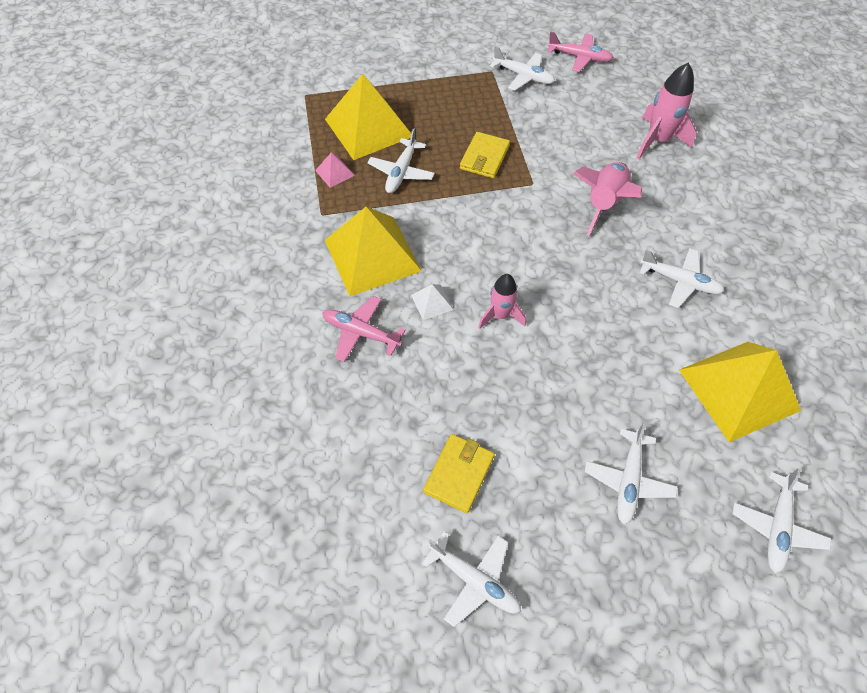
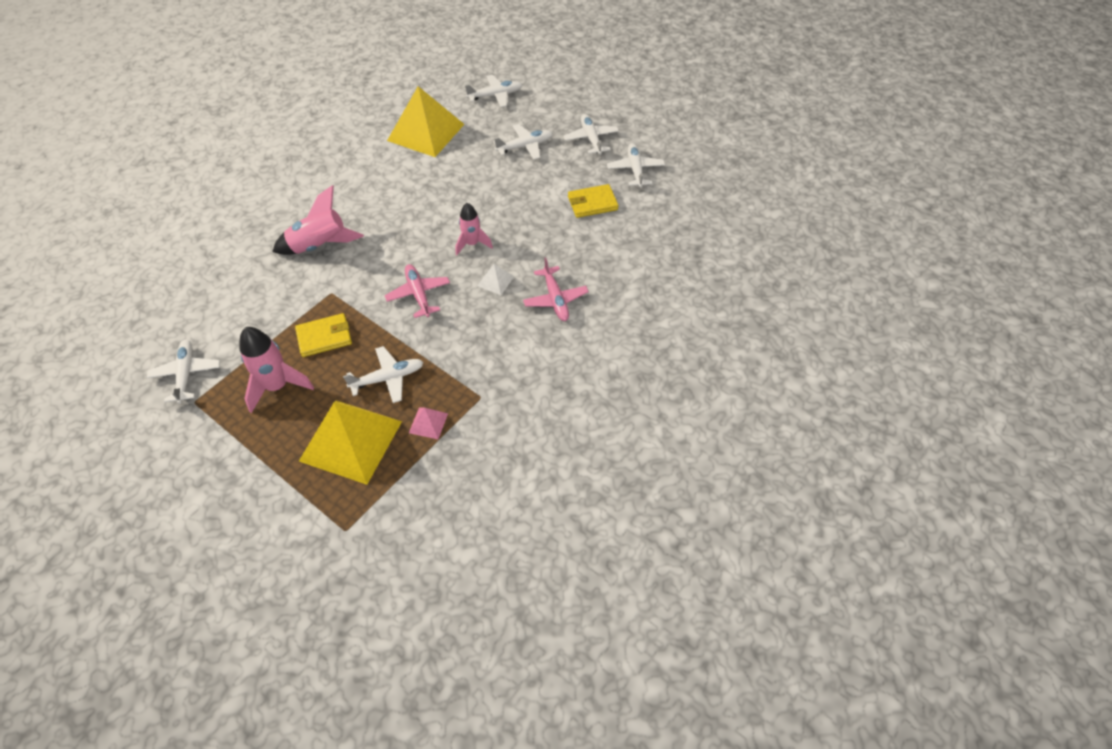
camera: 130 degrees left, 5 degrees down
(372, 255) = (488, 338): yellow pyramid -> none
(579, 57) = (126, 350): pink plane -> pink plane (418, 294)
(657, 141) = (220, 249): pink rocket -> pink rocket (277, 386)
(679, 281) = (364, 182): white plane -> white plane (591, 139)

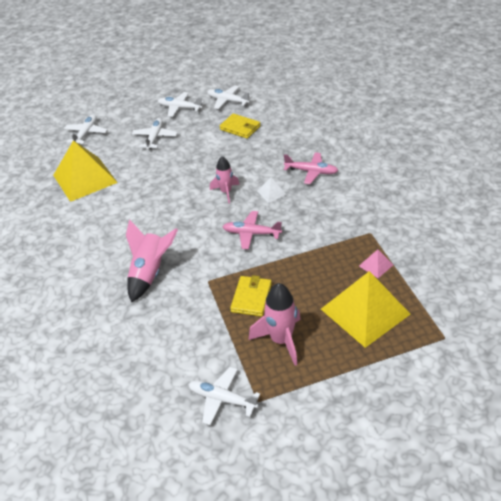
camera: 55 degrees left, 10 degrees down
(388, 378) = (320, 274): white plane -> none
(592, 203) = (240, 128): yellow wallet -> yellow wallet turned 75 degrees counterclockwise

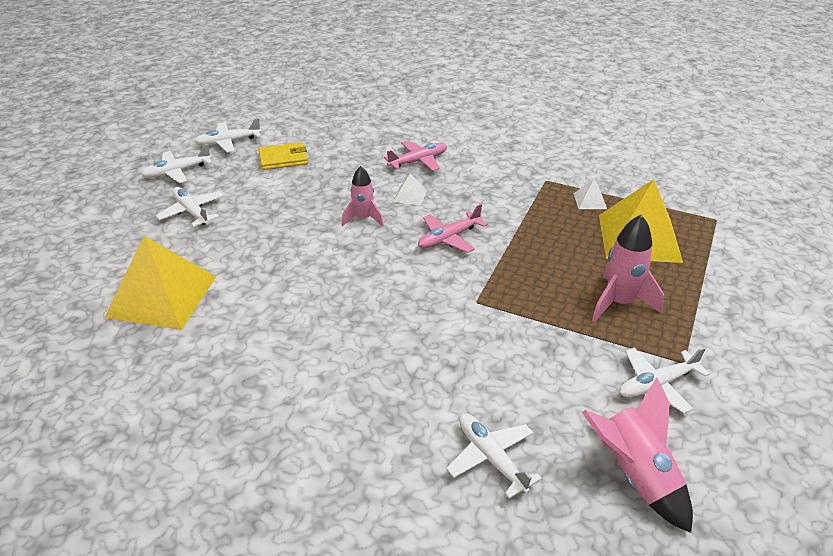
camera: 50 degrees left, 5 degrees down
(86, 133) = (81, 252): white plane -> white plane (491, 458)
(150, 273) = (406, 334): pink rocket -> pink rocket (635, 475)
(251, 298) = (538, 288): yellow wallet -> none
(376, 265) = (590, 201): pink pyramid -> white pyramid

